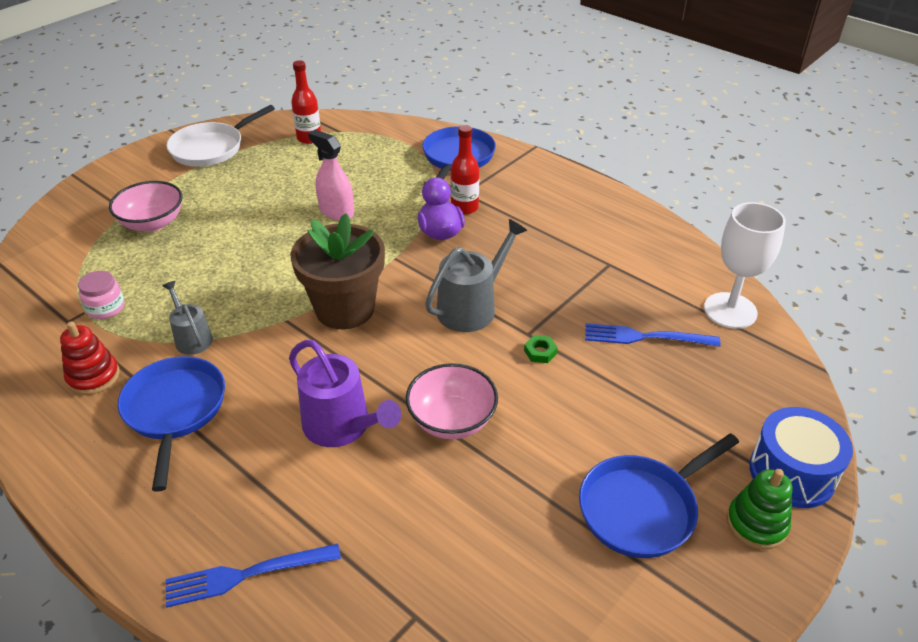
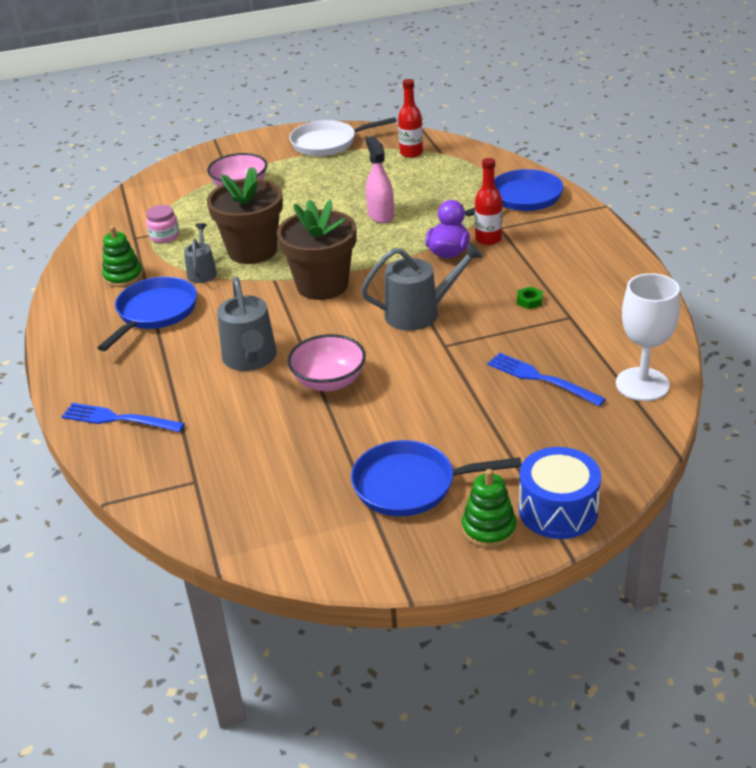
camera: 35 degrees right, 5 degrees down
(93, 376) = (123, 276): red stacking toy -> green stacking toy
(231, 293) = (252, 251): none -> brown flower pot
(342, 426) = (250, 359): purple watering can -> grey watering can
(540, 352) = (441, 360): green nut -> green nut (529, 301)

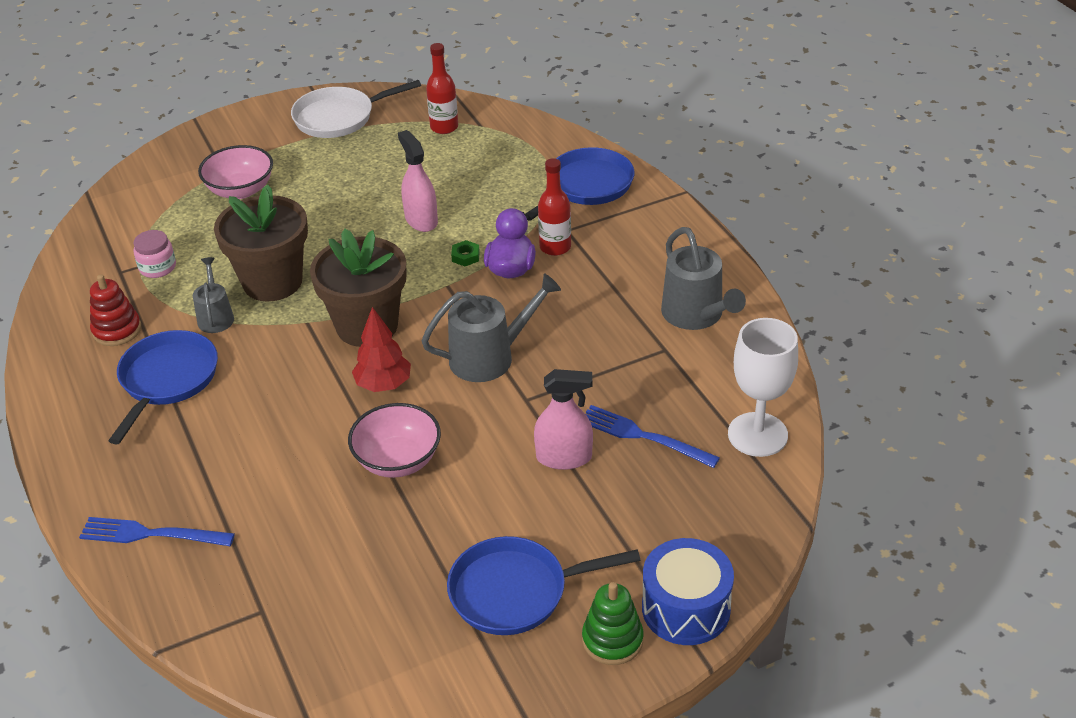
camera: 10 degrees left, 5 degrees up
(123, 276) = (117, 330): green stacking toy -> red stacking toy
(250, 359) = (297, 436): grey watering can -> grey watering can (696, 315)
(328, 327) = (384, 385): none -> red tree
(469, 389) = (564, 457): none -> pink spray bottle
(529, 301) = (615, 331): green nut -> green nut (465, 256)

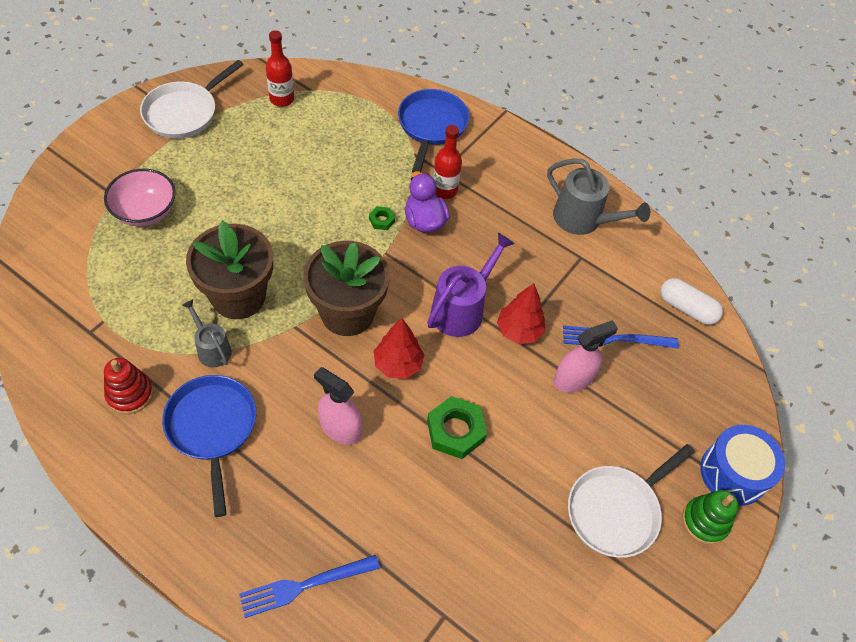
camera: 35 degrees left, 15 degrees up
(157, 267) = (123, 316): pink jar -> none
(397, 460) = (455, 431): pink bowl -> green nut
(421, 220) = (323, 196): pink spray bottle -> pink spray bottle (340, 428)
(489, 357) = (461, 309): grey watering can -> purple watering can
(515, 592) = (616, 511): blue pan -> white pan
(537, 395) = (519, 331): none -> red tree
(757, 434) = (686, 308): white goblet -> white capsule

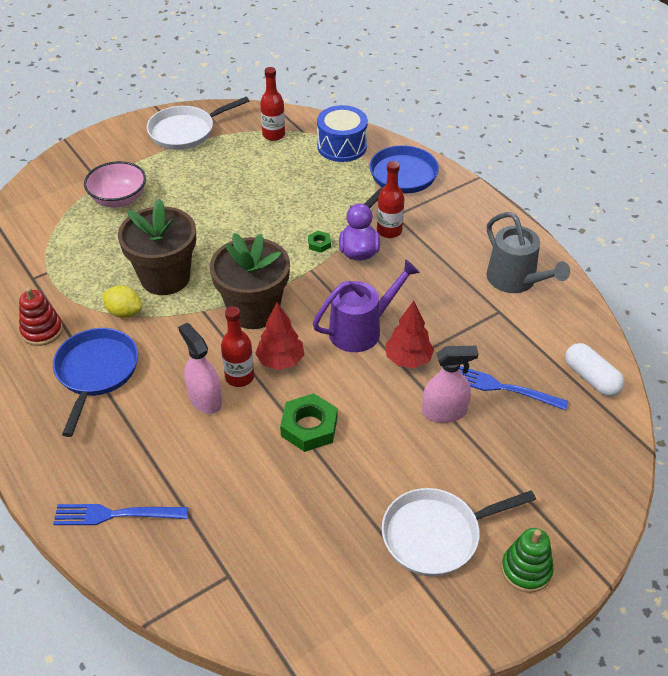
camera: 25 degrees right, 10 degrees down
(212, 349) = (124, 312): grey watering can -> yellow lemon
(364, 393) = (239, 377): none -> red bottle
(733, 473) = (577, 535): blue drum -> blue drum (342, 146)

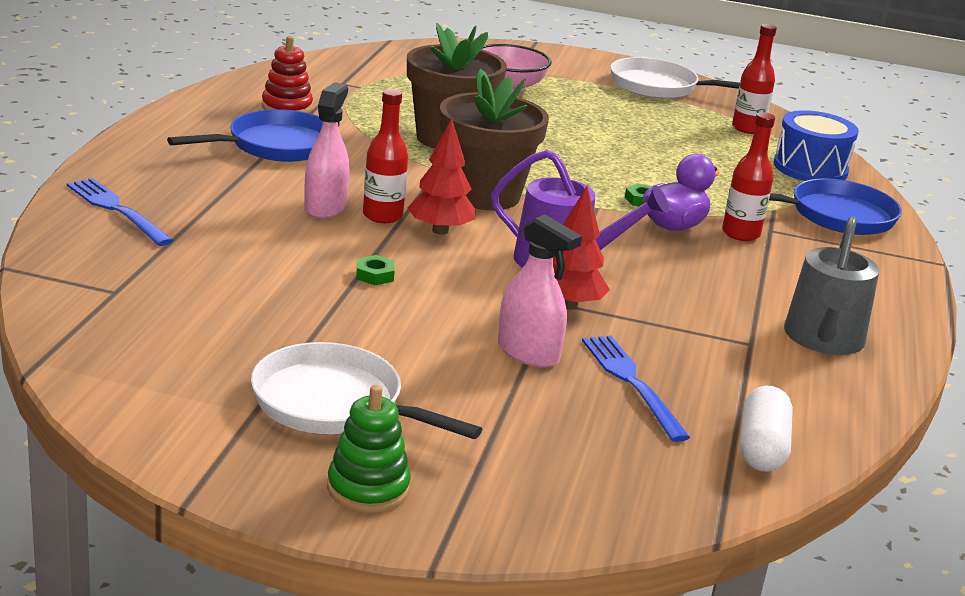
camera: 45 degrees right, 20 degrees down
(124, 312) = (371, 134): yellow lemon -> none
(309, 427) = (375, 275): green nut -> green nut, size x0.50

